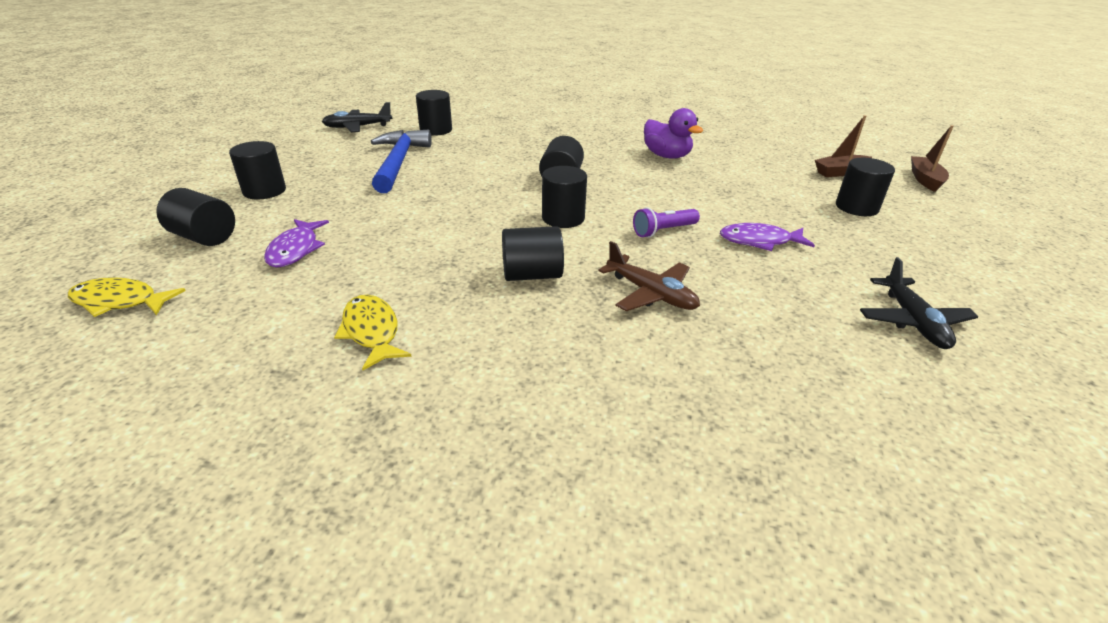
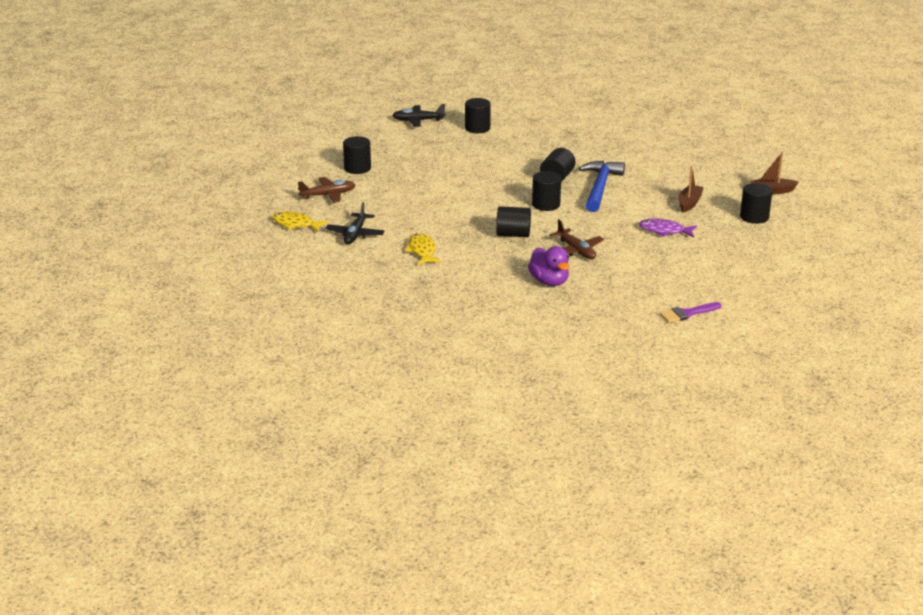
camera: 15 degrees right, 5 degrees down
(204, 237) = (328, 195): black cylinder -> brown plane
(295, 250) = (381, 207): purple fish -> none
(399, 162) = (446, 154): blue hammer -> blue hammer (600, 187)
(663, 231) = (606, 219): purple flashlight -> none
(667, 156) = (647, 166): purple duck -> purple duck (549, 282)
(912, 321) = (714, 279): black plane -> black plane (355, 234)
(925, 180) = (832, 203): brown boat -> brown boat (689, 203)
(951, 418) = (687, 313): none -> purple brush

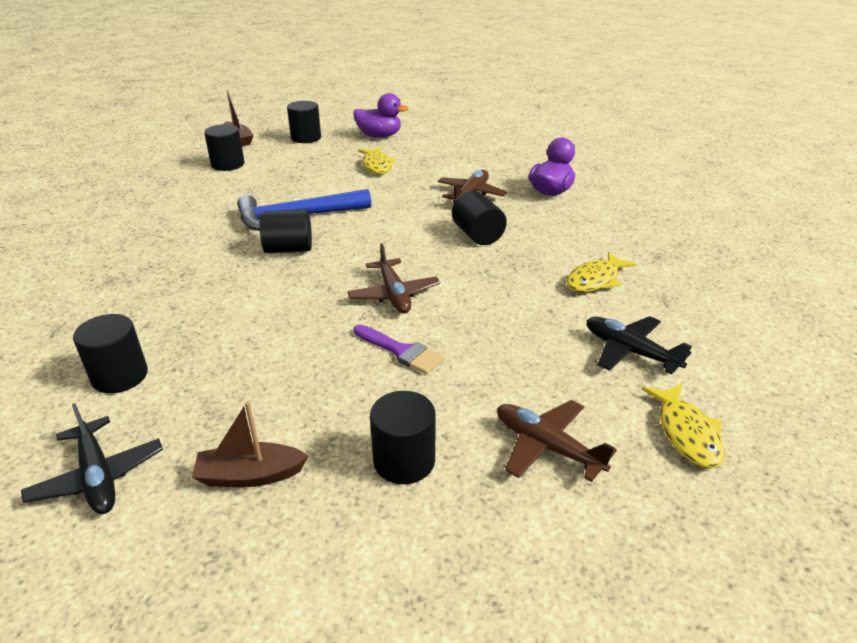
camera: 120 degrees left, 5 degrees up
(355, 234) = (630, 351): black plane -> black plane turned 120 degrees counterclockwise
(474, 194) = (394, 294): none -> brown plane
(546, 204) = (377, 236): black cylinder -> black cylinder (228, 164)
(664, 231) = (377, 166): purple fish -> yellow fish
(687, 313) = (519, 133): purple brush -> purple brush (401, 351)
(689, 203) = (299, 166): brown boat -> brown boat (250, 475)
(733, 247) = (379, 136): none -> purple duck

